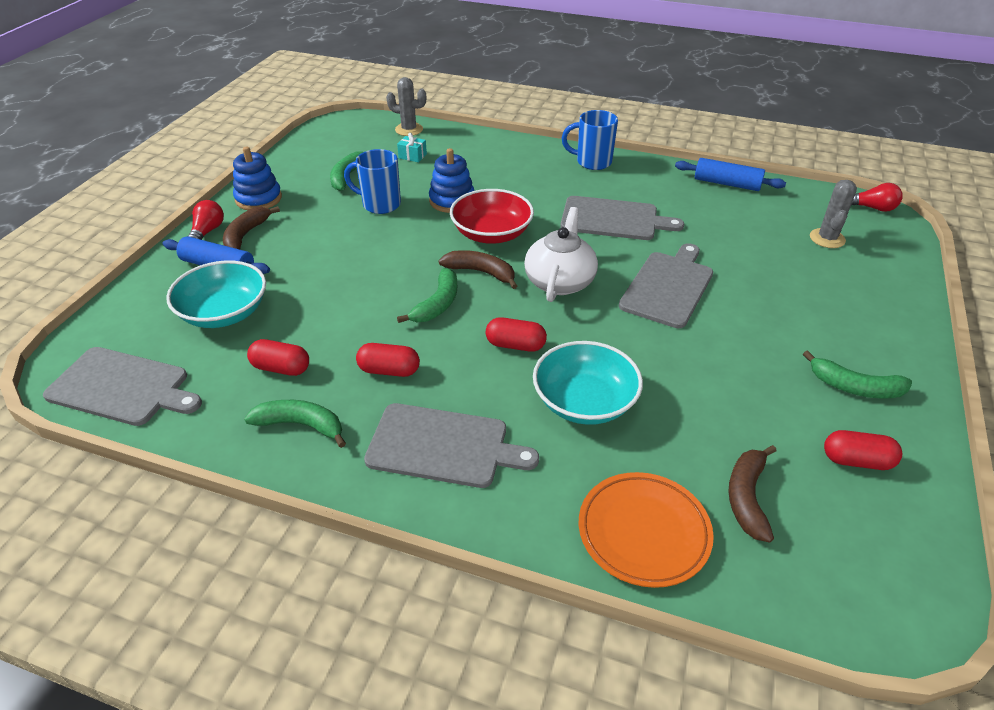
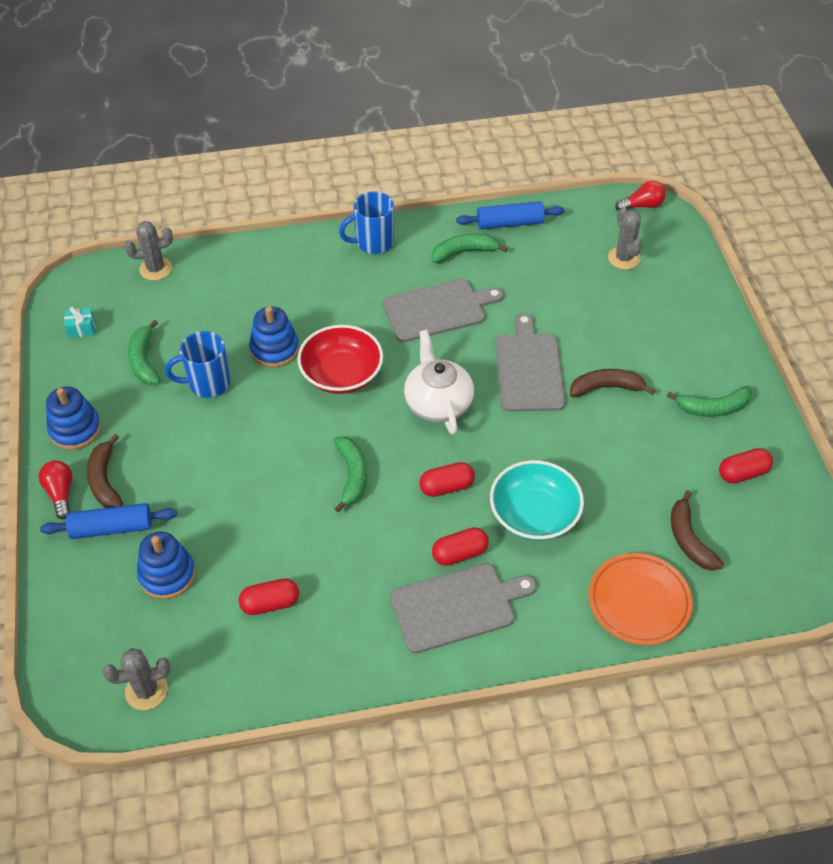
camera: 30 degrees left, 10 degrees up
(122, 387) = (146, 690): grey cutting board -> grey cactus
(224, 313) = (167, 575): turquoise bowl -> blue stacking toy
(301, 425) = (333, 645): green banana -> green banana (463, 252)
(389, 370) = (363, 561): red capsule -> red capsule (459, 553)
(412, 156) = (189, 306): turquoise gift -> turquoise gift (81, 329)
(481, 272) = (364, 423): brown banana -> brown banana (606, 388)

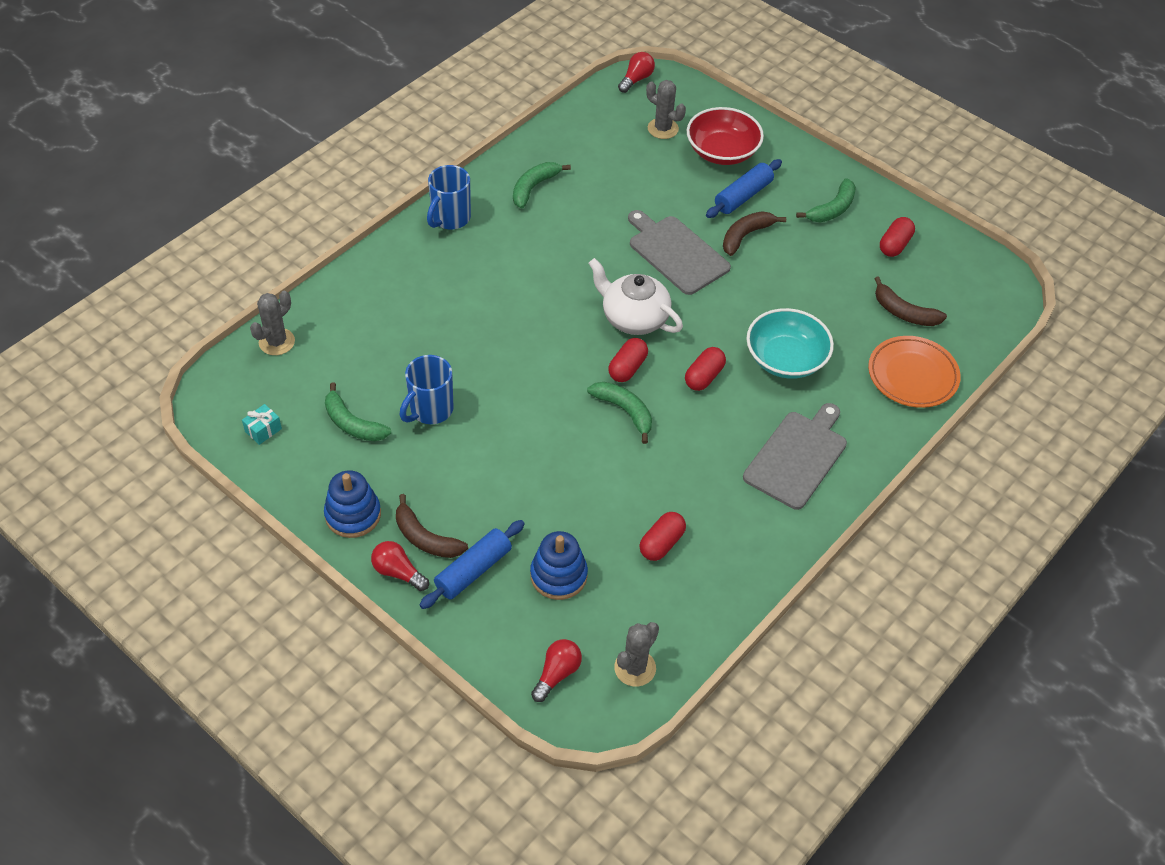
camera: 40 degrees left, 0 degrees up
(86, 652) = (557, 674): none -> red light bulb
(274, 349) = (458, 350): blue stacking toy -> none
(341, 374) = (535, 339): red bowl -> red bowl (722, 151)
(438, 309) = (560, 245): grey cutting board -> none
(459, 553) = (761, 419): red capsule -> red capsule (627, 368)
(509, 223) = (547, 145): blue rolling pin -> blue rolling pin (743, 196)

